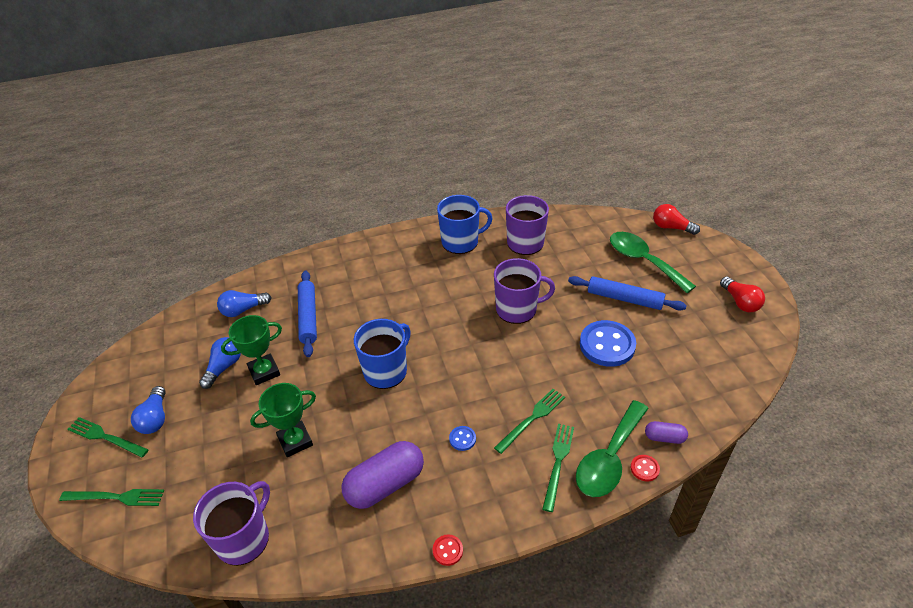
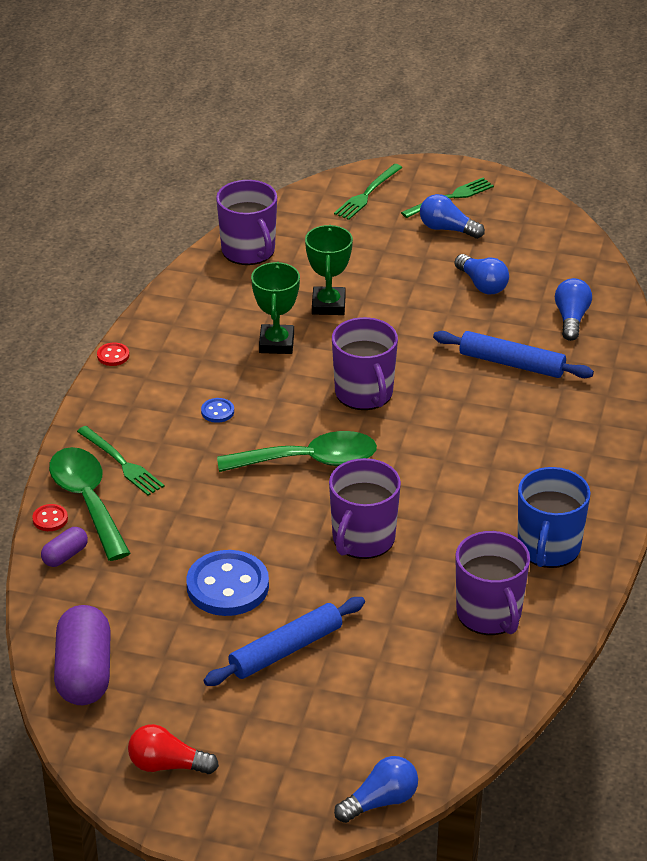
camera: 120 degrees right, 5 degrees down
(264, 372) = (448, 309): green trophy -> green trophy (276, 343)
(385, 484) = (219, 343): purple capsule -> purple capsule (84, 673)
(386, 371) = (364, 393): blue mug -> purple mug
(532, 419) = (190, 470): green fork -> none
(643, 261) = (338, 717): green spoon -> green spoon (309, 461)
(671, 227) = (380, 801): red light bulb -> blue light bulb

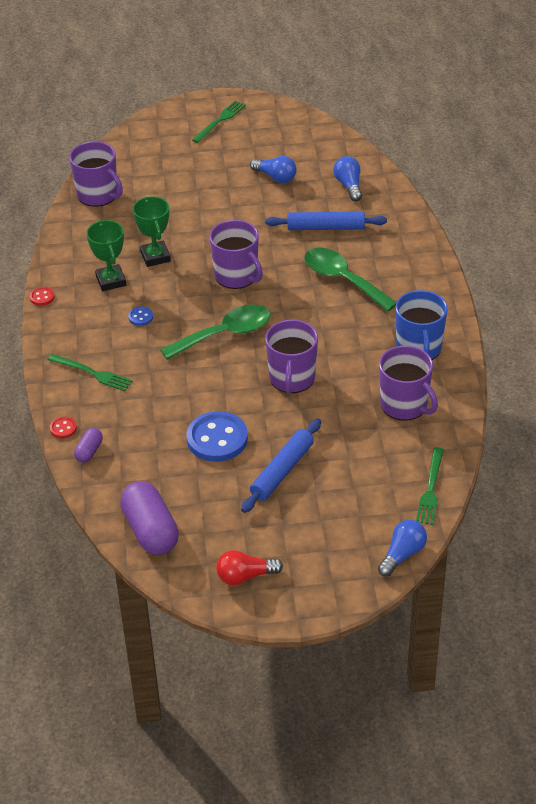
camera: 20 degrees left, 5 degrees up
(87, 501) = (83, 407): green spoon -> green spoon (342, 279)
(328, 305) = (177, 219): green trophy -> green trophy (111, 281)
(367, 194) = (160, 132): green fork -> green fork (430, 489)
(447, 229) = (230, 144): blue light bulb -> none

